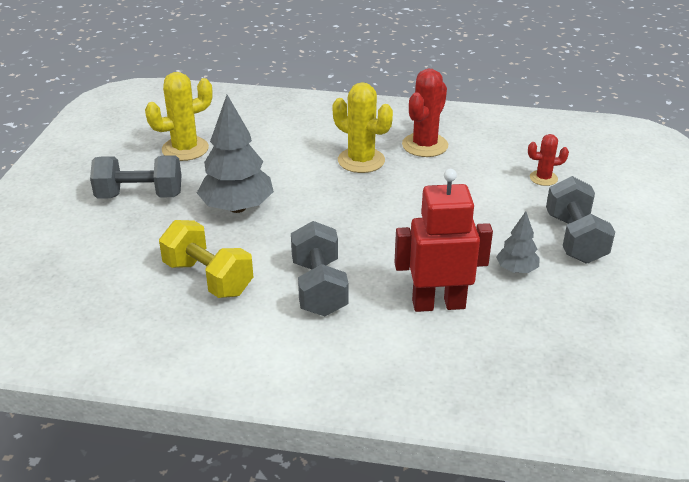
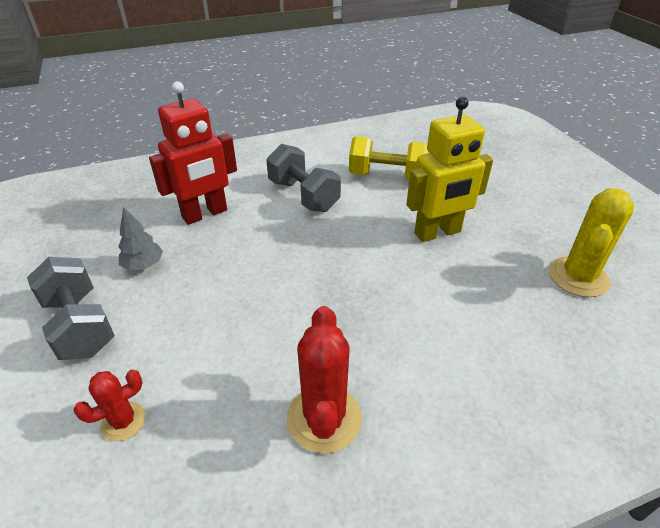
camera: 150 degrees right, 5 degrees up
(140, 196) = (527, 213): grey dumbbell -> none
(237, 207) = (437, 233): grey tree -> yellow robot
(361, 160) = (384, 345): yellow cactus -> none

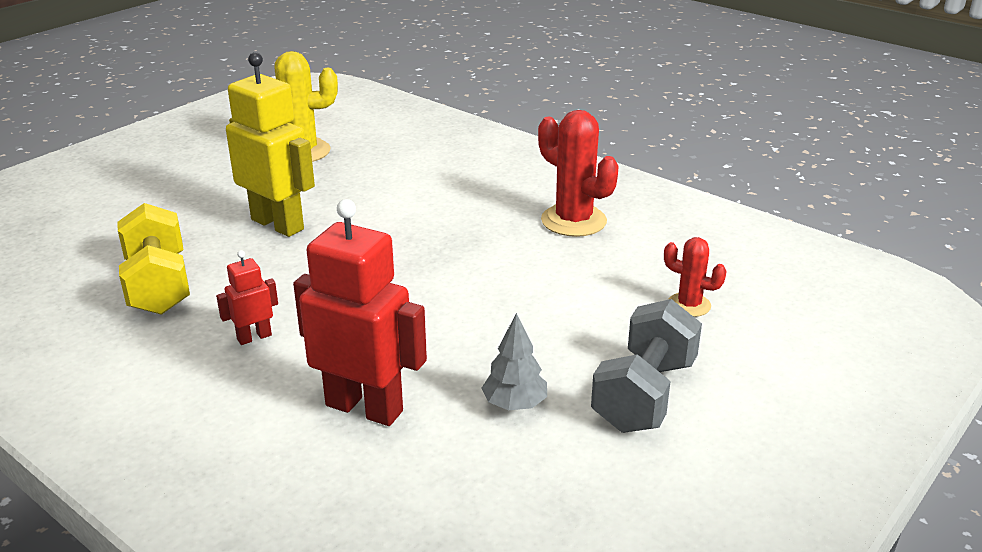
camera: 120 degrees left, 10 degrees down
(303, 195) = (254, 337): grey dumbbell -> red robot
(324, 418) = (573, 221): red cactus -> red cactus turned 75 degrees clockwise

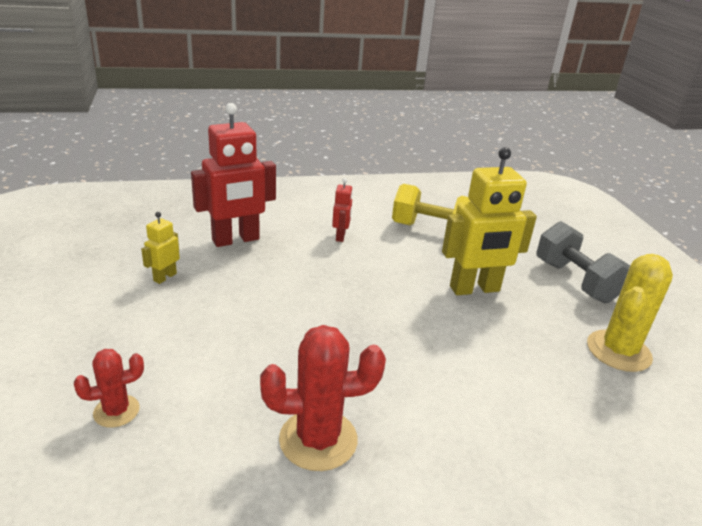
camera: 125 degrees right, 0 degrees up
(514, 404) = (165, 277): grey tree -> yellow robot
(644, 395) = (91, 321): grey dumbbell -> grey dumbbell (575, 281)

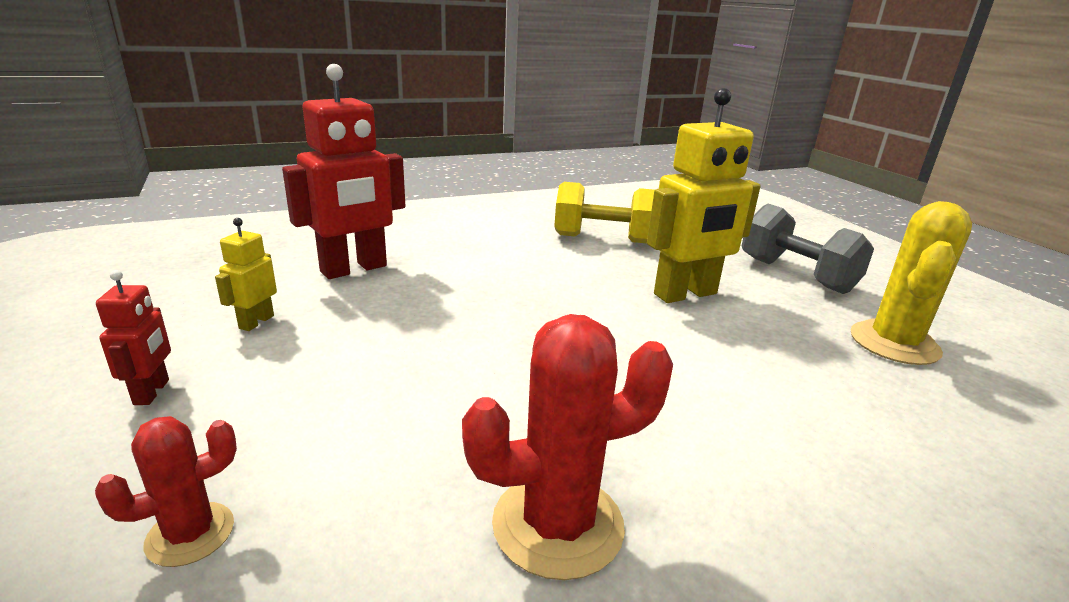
camera: 10 degrees left, 5 degrees down
(341, 236) = (494, 254): red robot -> red robot (152, 392)

